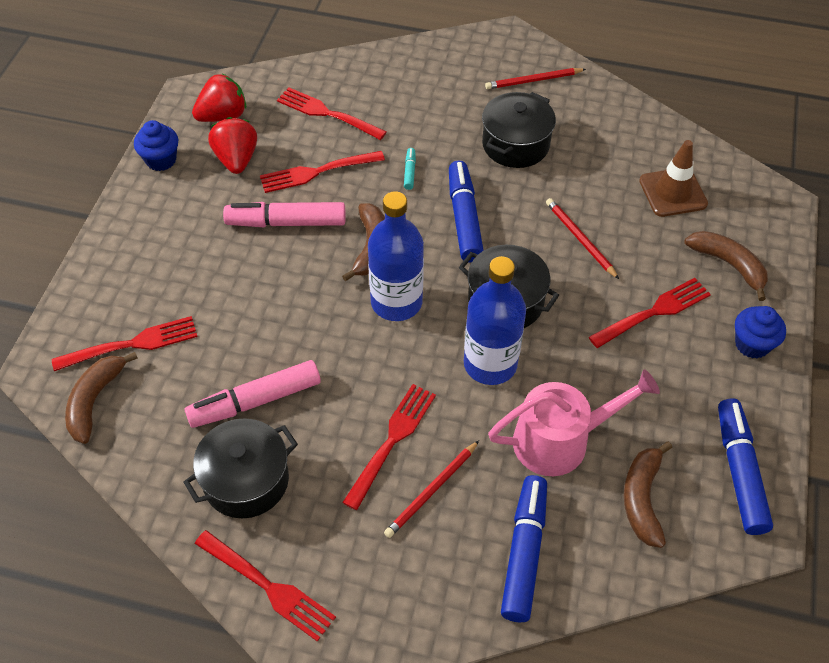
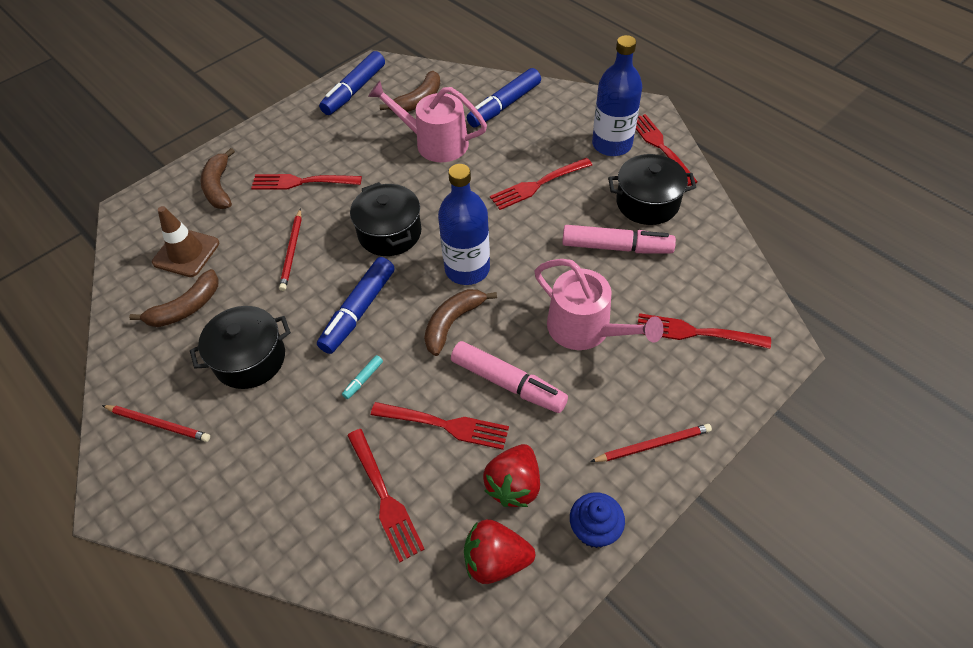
camera: 145 degrees left, 0 degrees up
(95, 401) = (740, 300): brown banana -> brown banana (186, 307)
(243, 298) = (585, 329): none -> pink watering can
(432, 490) = (532, 151): red pencil -> red pencil (652, 445)
(490, 364) = (438, 199): blue bottle -> blue bottle (612, 144)
(752, 344) = (268, 139): blue cupcake -> none

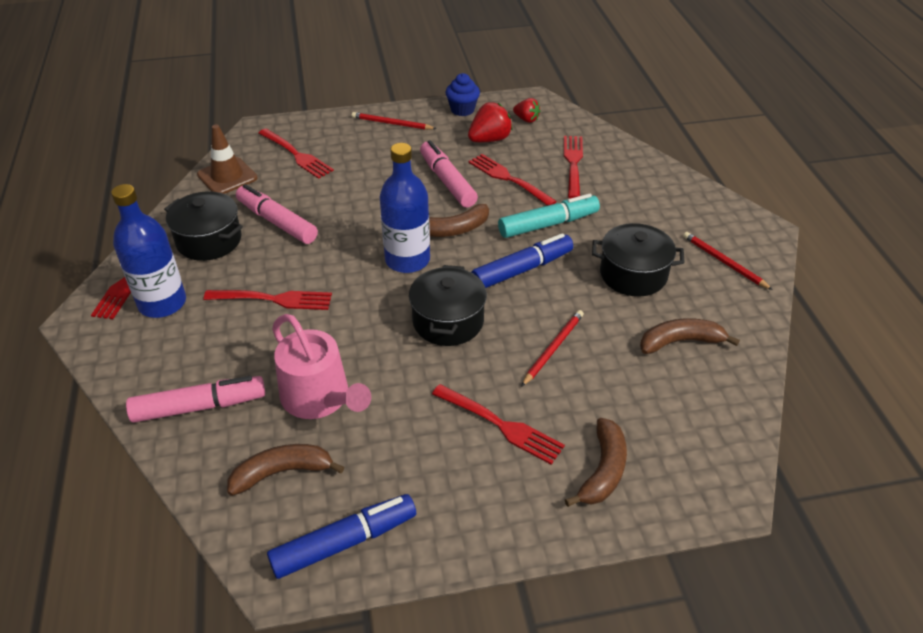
camera: 150 degrees left, 10 degrees down
(186, 253) = (667, 400): brown traffic cone -> brown traffic cone (227, 176)
(363, 379) = (548, 224): turquoise marker -> turquoise marker, size x2.29
(496, 560) = (526, 119): red strawberry -> red strawberry, size x0.63
(504, 105) = (199, 407): blue marker -> pink marker
(585, 329) = (363, 186): pink watering can -> none

